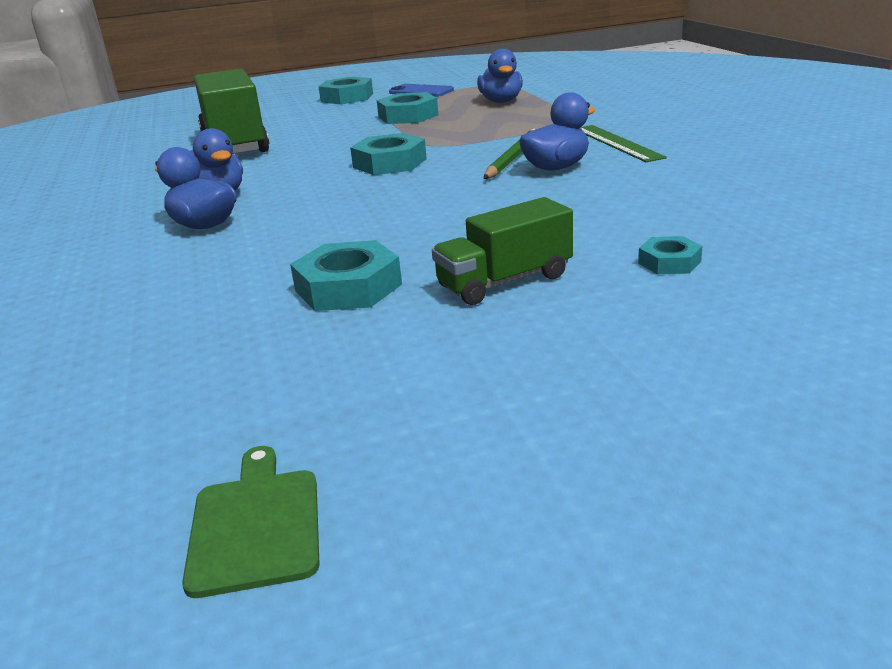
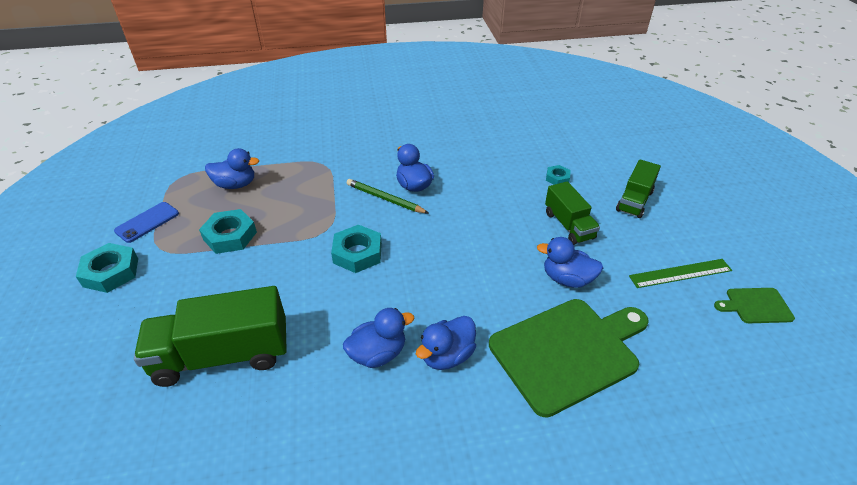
camera: 85 degrees left, 15 degrees up
(185, 296) = (568, 351): none -> green cutting board
(348, 287) = (567, 279): turquoise nut -> blue duck
(617, 143) = (381, 157): green ruler -> green ruler (680, 273)
(642, 351) = (634, 201): none -> green truck

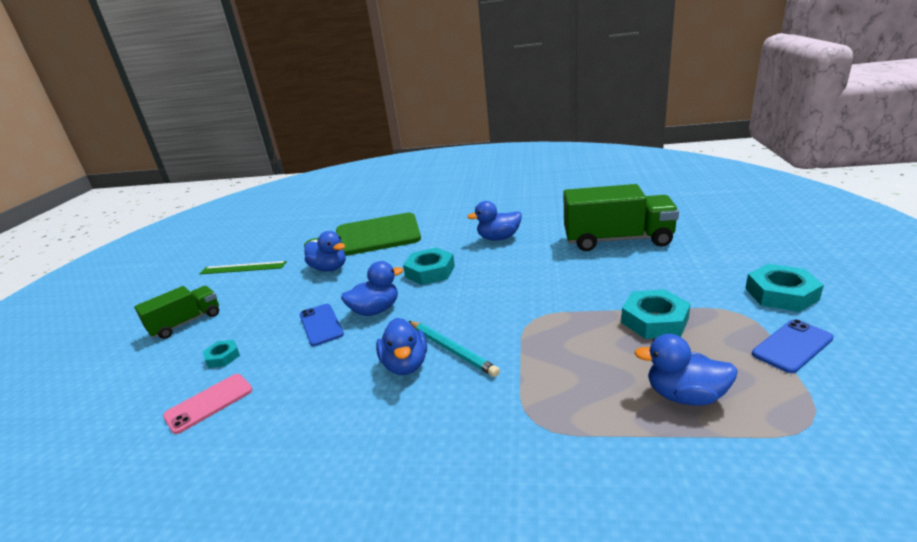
camera: 160 degrees left, 15 degrees down
(357, 253) = (501, 295): turquoise nut -> turquoise nut (430, 271)
(385, 199) = (452, 350): green pencil -> turquoise pencil
(447, 356) = (451, 236): blue duck -> blue duck (375, 310)
(506, 209) = (321, 325): none -> blue phone
(526, 152) = (209, 403): none -> pink phone
(568, 225) = (278, 305): green truck -> none
(756, 306) = (227, 250): green cutting board -> none

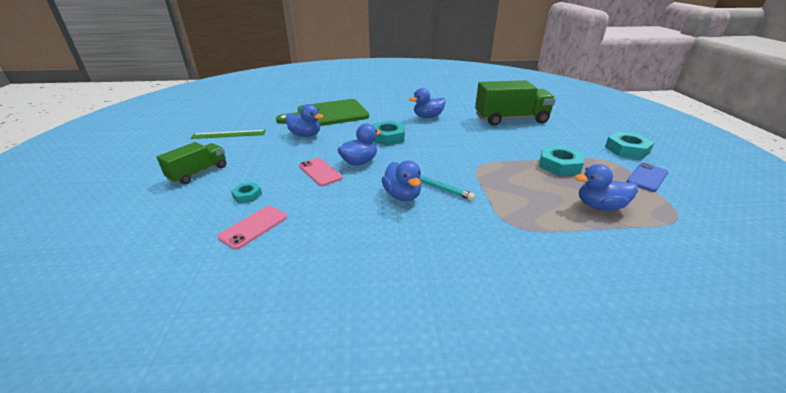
camera: 15 degrees left, 5 degrees up
(321, 325) = (320, 172): blue phone -> pink phone

